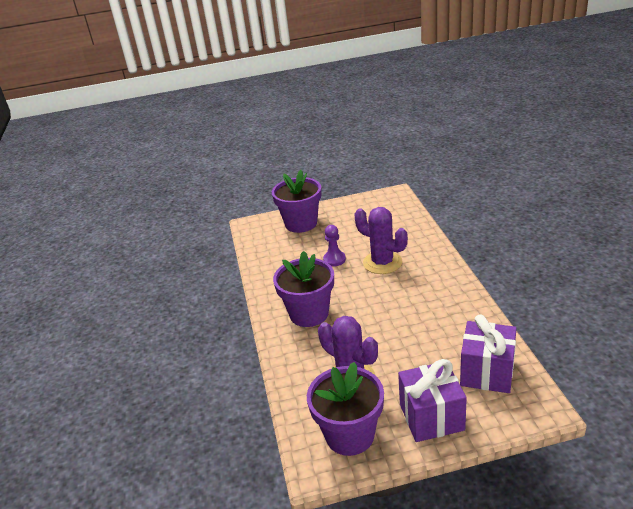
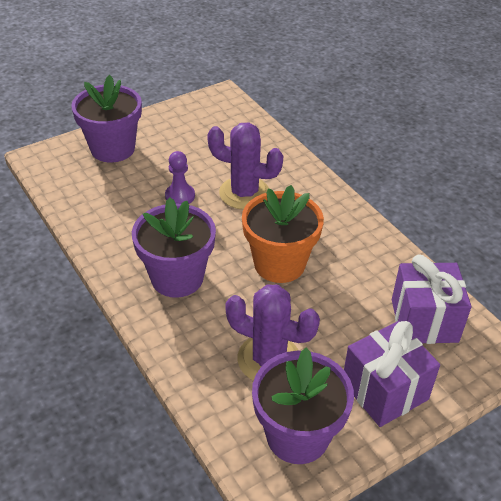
camera: 25 degrees left, 10 degrees up
(388, 315) = (279, 264): none -> orange flower pot

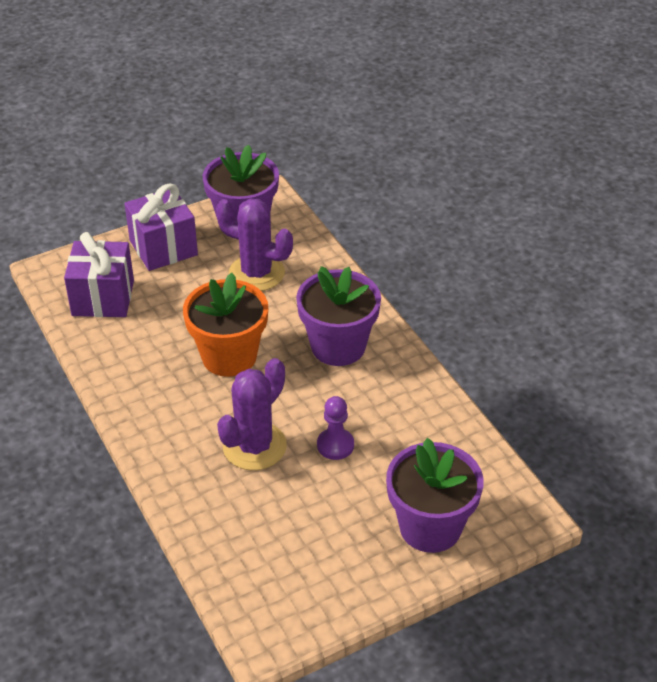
camera: 175 degrees left, 0 degrees up
(244, 193) = (254, 446): purple cactus -> purple cactus turned 75 degrees counterclockwise

